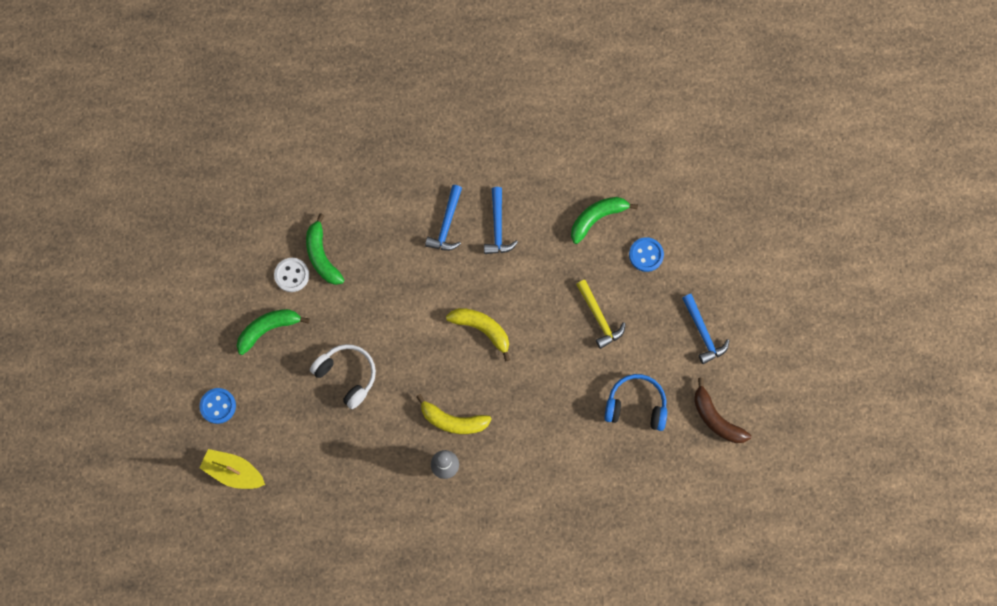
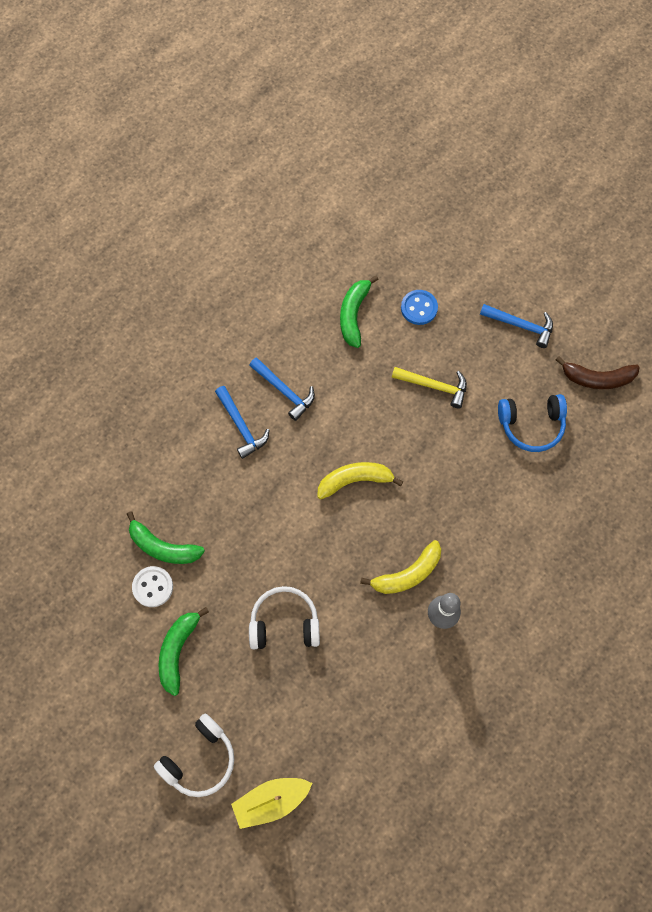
camera: 45 degrees left, 5 degrees down
(218, 406) = (200, 759): blue button -> white headphones
(636, 405) = (531, 425): blue headphones -> blue headphones turned 150 degrees counterclockwise

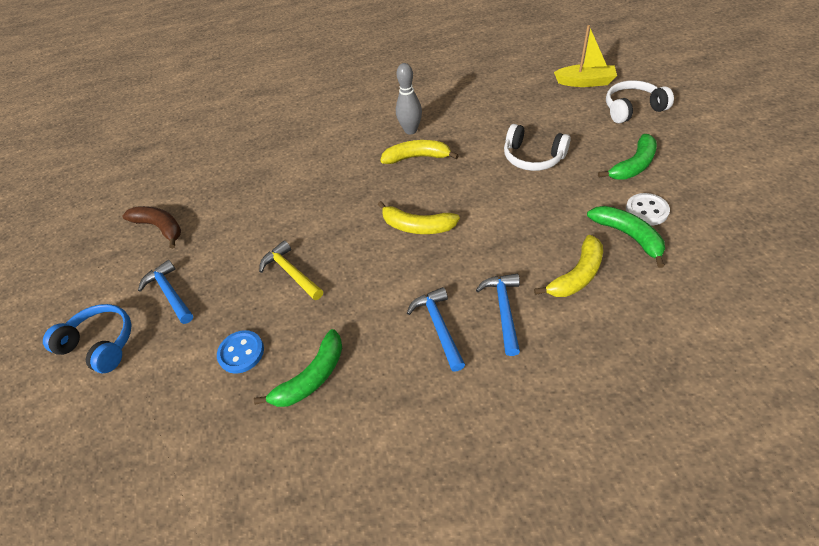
camera: 145 degrees left, 20 degrees down
(195, 484) = (577, 275): none -> yellow banana
(531, 425) = (242, 214): blue headphones -> blue headphones (101, 344)

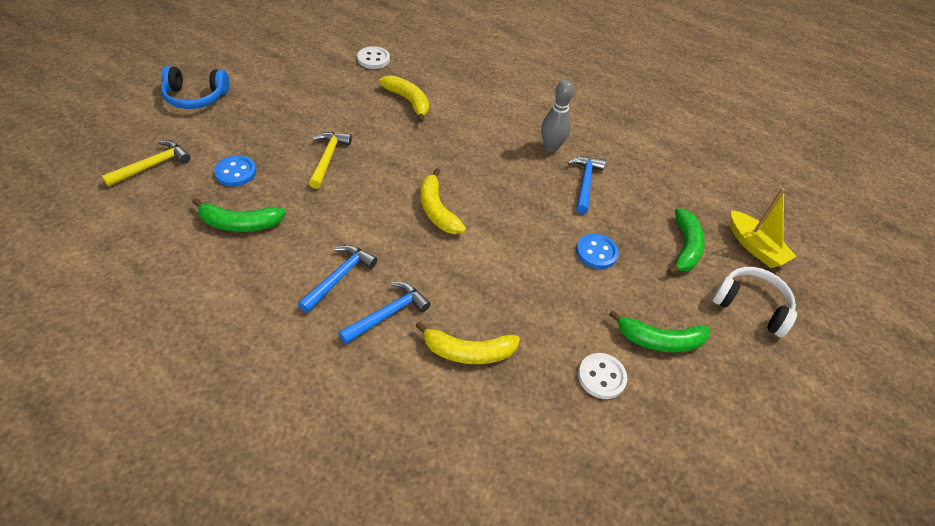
camera: 40 degrees right, 0 degrees up
(101, 344) = (196, 97): blue headphones -> blue headphones turned 105 degrees clockwise
(160, 227) = (316, 62): brown banana -> none
(161, 425) = (152, 165): none -> yellow hammer
(170, 293) = (261, 104): blue hammer -> blue hammer (585, 183)
(202, 186) = (373, 59): none -> white button
(417, 157) = (520, 169): yellow banana -> yellow banana (408, 101)
(533, 157) = (596, 252): white headphones -> blue button
(628, 236) = (552, 374): green banana -> green banana (685, 247)

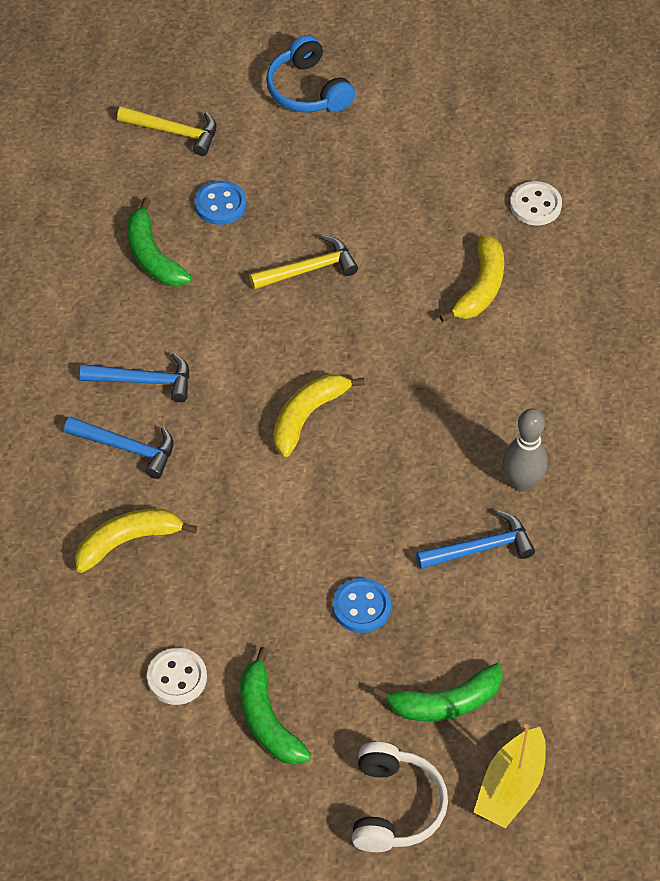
camera: 65 degrees right, 5 degrees up
(468, 352) = (127, 541): yellow banana -> yellow banana turned 90 degrees clockwise

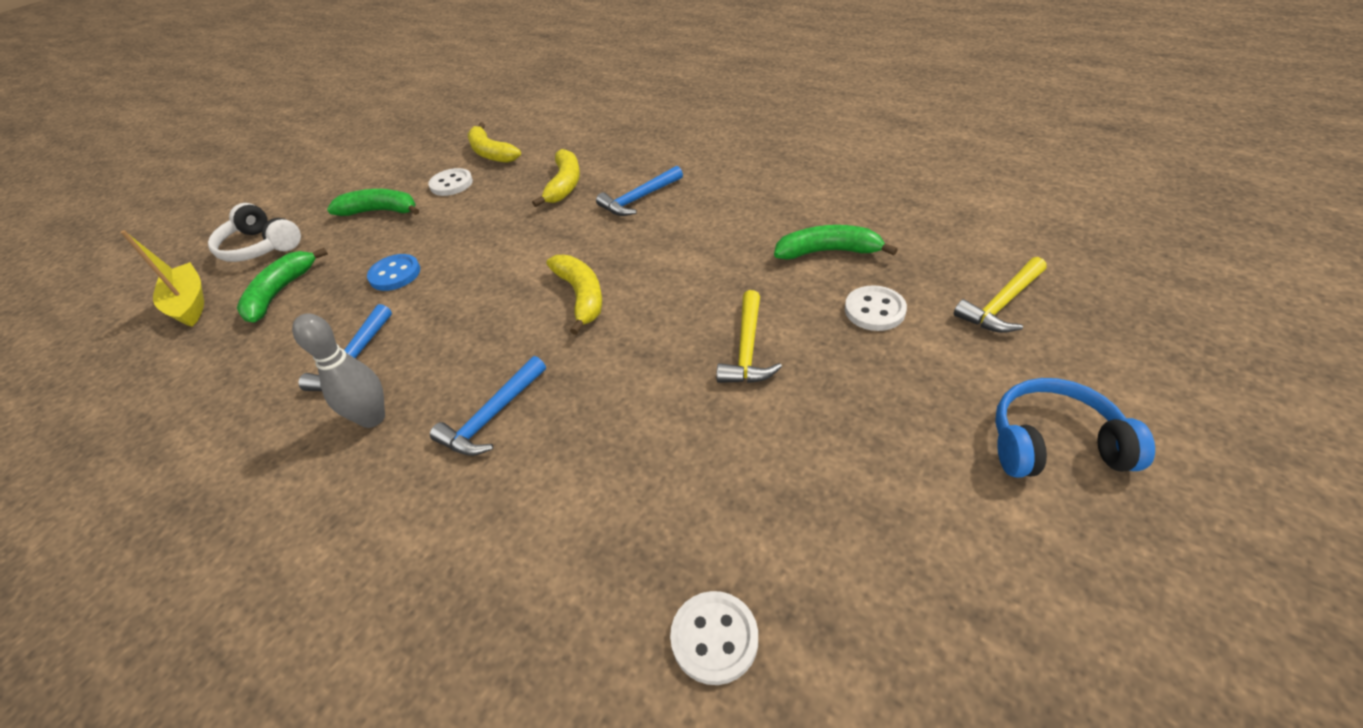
camera: 125 degrees right, 10 degrees down
(144, 381) = (693, 219): blue hammer -> blue hammer (492, 417)
(220, 204) = (874, 310): blue button -> white button
(481, 288) = (620, 494): yellow banana -> yellow banana (491, 153)

